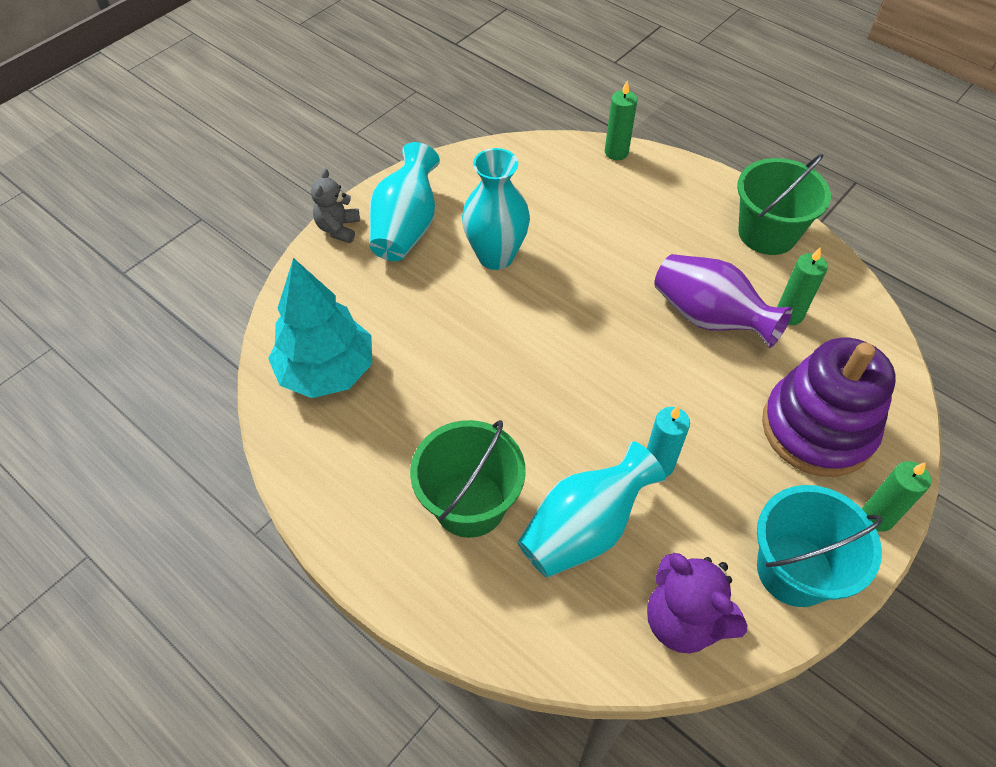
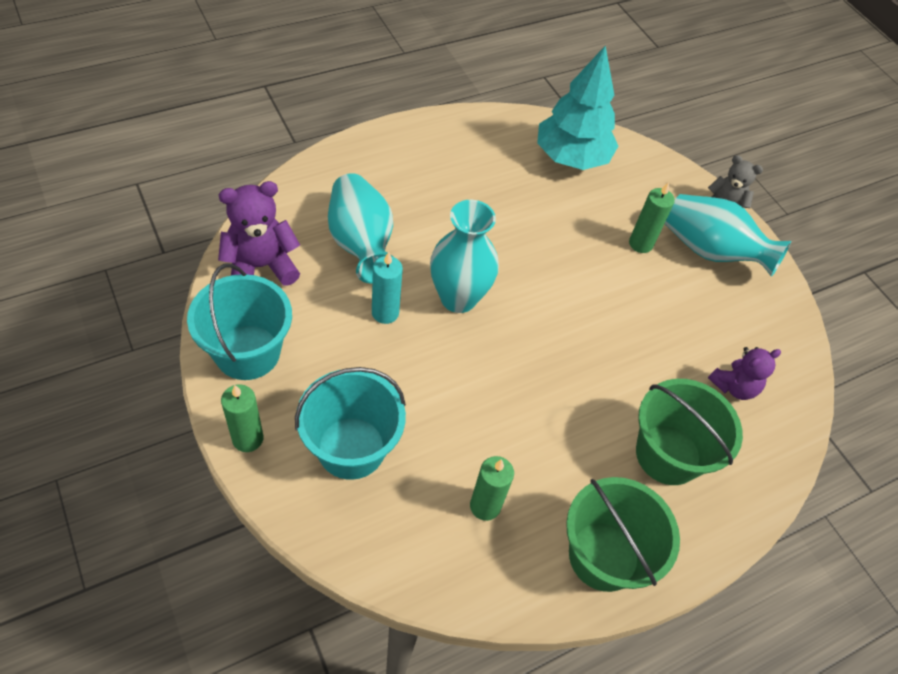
camera: 105 degrees right, 0 degrees up
(469, 504) = (418, 192): green bucket -> green bucket (668, 454)
(496, 256) = (653, 300): turquoise vase -> turquoise vase (458, 298)
(556, 187) = (734, 386): none -> purple teddy bear
(616, 152) = (777, 468): green candle -> green candle (640, 244)
(709, 318) = (512, 431): purple vase -> none
(817, 428) = (351, 448): purple stacking toy -> turquoise bucket

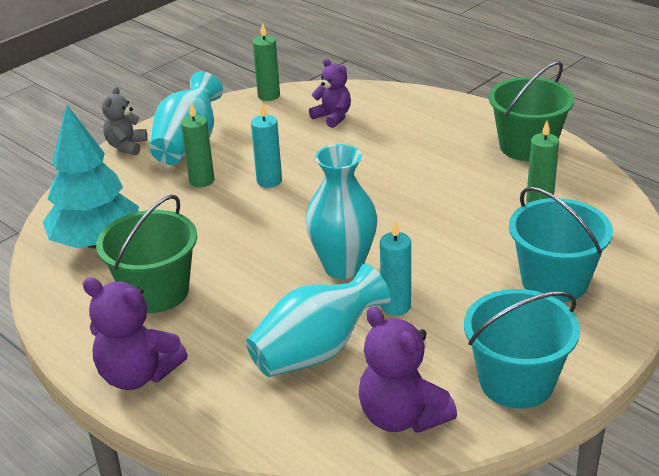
camera: 100 degrees left, 20 degrees down
(248, 439) = (604, 344): green candle -> green candle (268, 96)
(396, 145) = (138, 374): none -> purple teddy bear
(621, 291) = (269, 181): none -> turquoise candle
(668, 454) = (420, 135): green bucket -> green bucket (156, 292)

